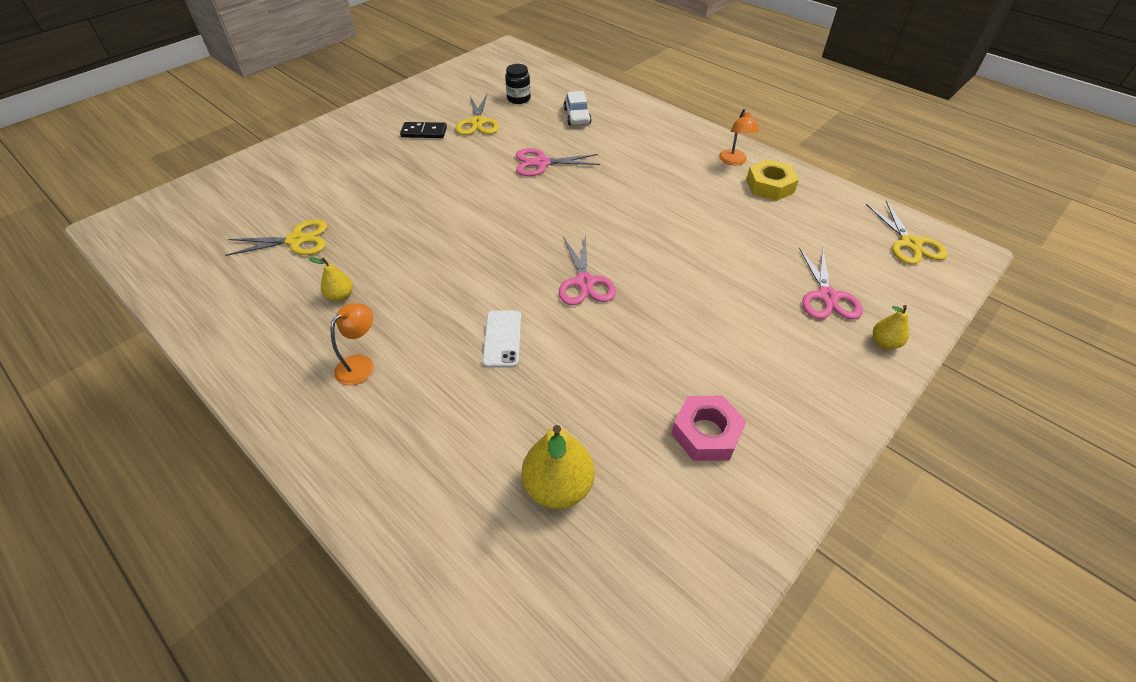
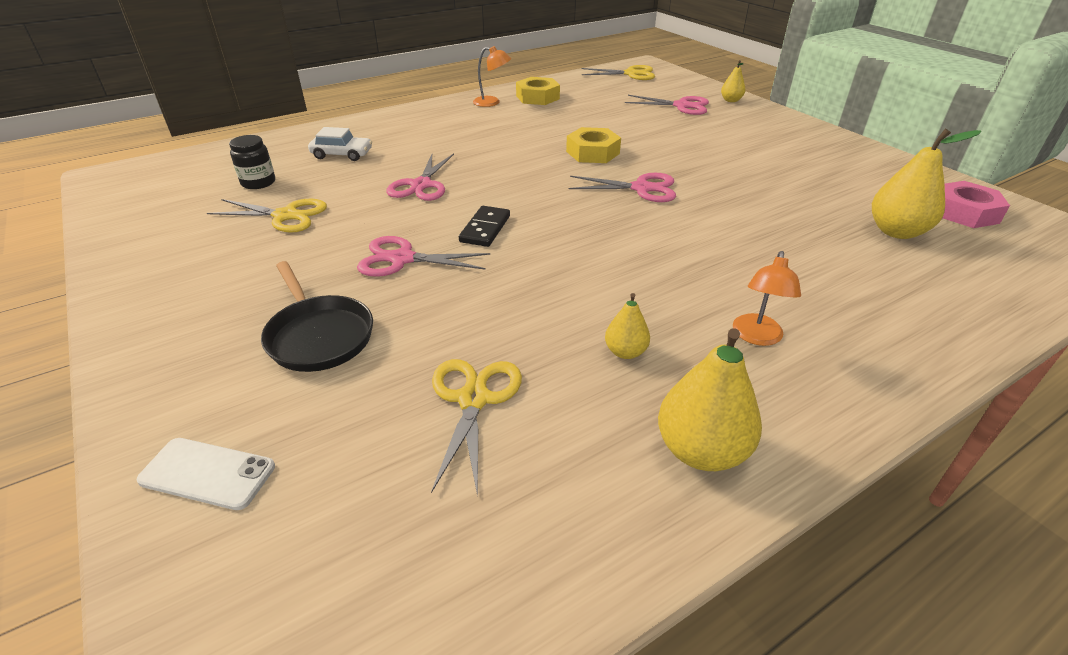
camera: 75 degrees left, 10 degrees down
(249, 337) = (701, 450): none -> yellow pear
(350, 173) = (319, 336): none -> black pan
(360, 364) = (756, 337): orange lamp -> orange lamp turned 120 degrees counterclockwise
(424, 132) = (264, 259): black domino -> black domino (485, 229)
(435, 181) = (402, 259): none -> pink scissors
(502, 339) = (718, 239): white phone -> white phone (207, 473)
(649, 242) = (592, 152): none -> yellow nut
(706, 433) = (824, 167): pink nut -> pink nut (964, 212)

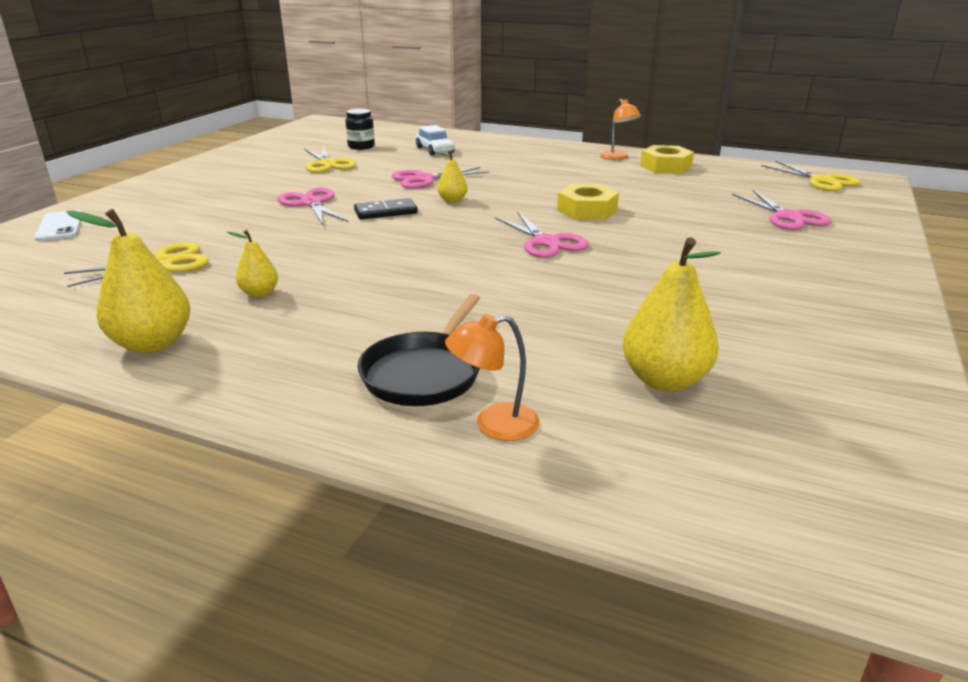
camera: 55 degrees right, 10 degrees down
(319, 336) = (199, 210): black pan -> black pan (424, 373)
(731, 100) = (868, 234): yellow pear -> yellow pear (452, 201)
(756, 337) = (332, 338): orange lamp -> orange lamp (494, 425)
(964, 212) = (815, 424): pink nut -> none

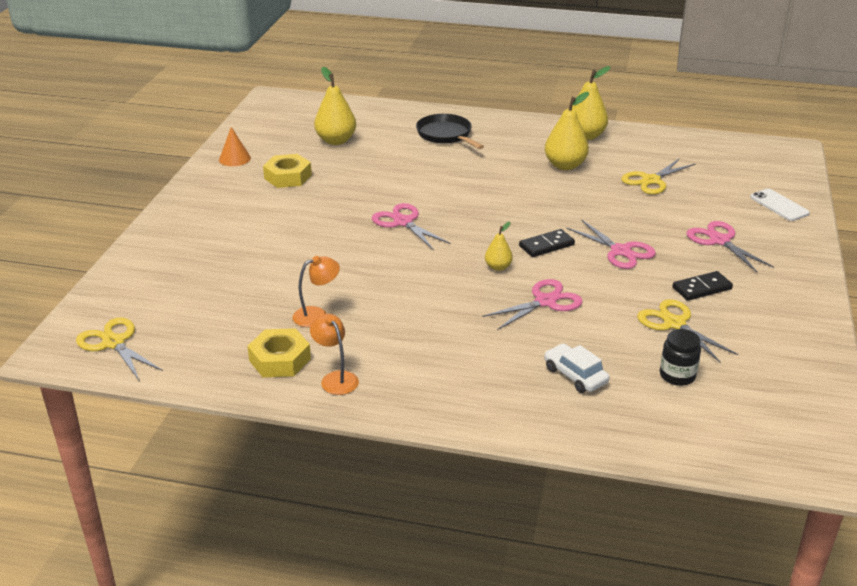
camera: 170 degrees right, 5 degrees up
(259, 293) = (565, 165): yellow pear -> yellow pear, size x1.83
(272, 178) = (701, 288): none -> black domino
(424, 373) = (446, 135): black pan -> black pan turned 45 degrees counterclockwise
(494, 425) = (408, 120): orange lamp -> orange lamp (317, 315)
(587, 210) = (373, 264): yellow nut -> yellow nut (288, 177)
(788, 217) = (196, 272): pink scissors -> pink scissors (719, 241)
(862, 356) = (234, 158): none -> orange cone

